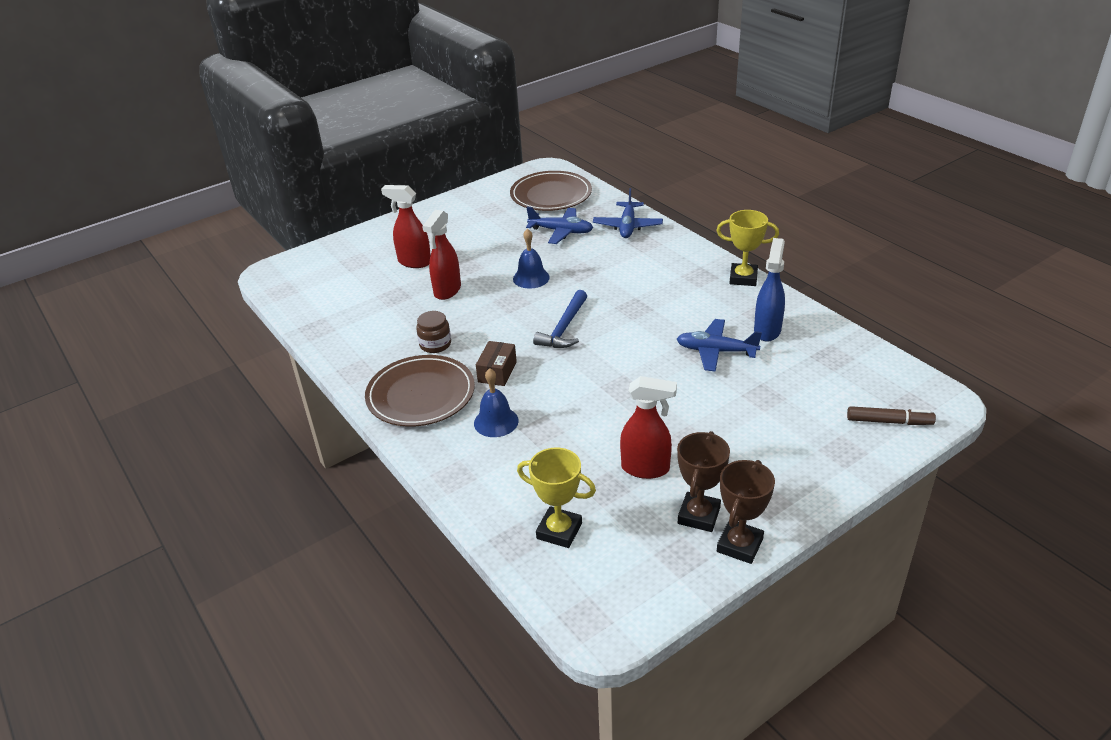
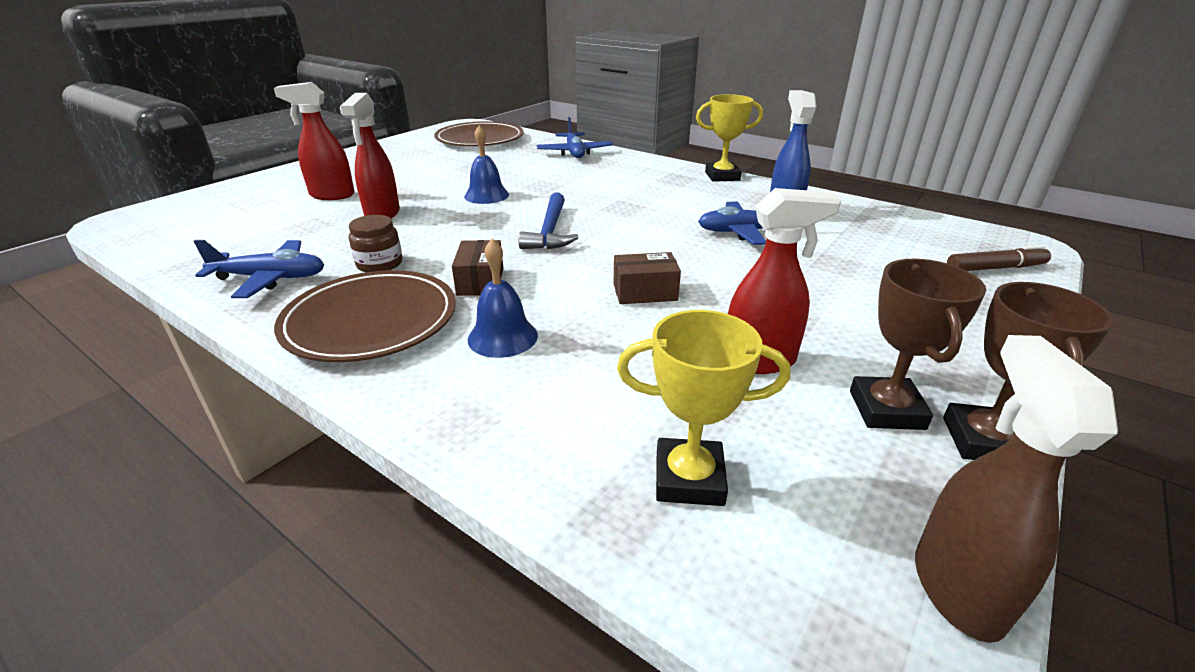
camera: 20 degrees left, 5 degrees down
(561, 231) = (504, 161): blue plane -> blue plane (270, 278)
(604, 400) = (645, 292): none -> brown box
(653, 607) = (956, 588): none -> brown spray bottle

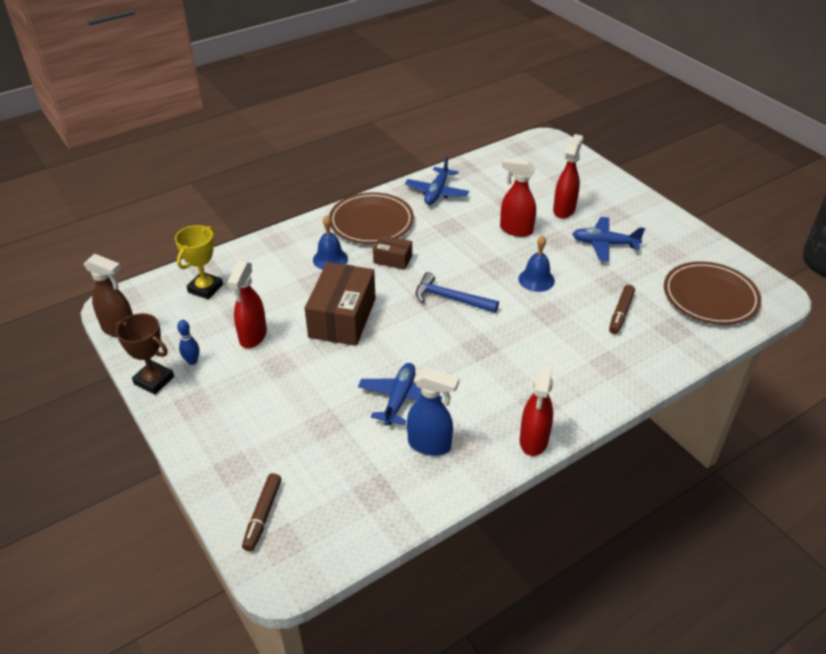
camera: 110 degrees right, 10 degrees up
(379, 264) = (435, 226): brown jar -> none
(523, 162) = (620, 313): none -> brown marker
(574, 153) = (644, 354): blue plane -> blue plane (604, 244)
(645, 292) = (342, 318): brown box -> brown box, size x1.96
(722, 176) = (533, 440): yellow trophy -> red spray bottle
(886, 410) = (192, 361): brown trophy -> blue bowling pin

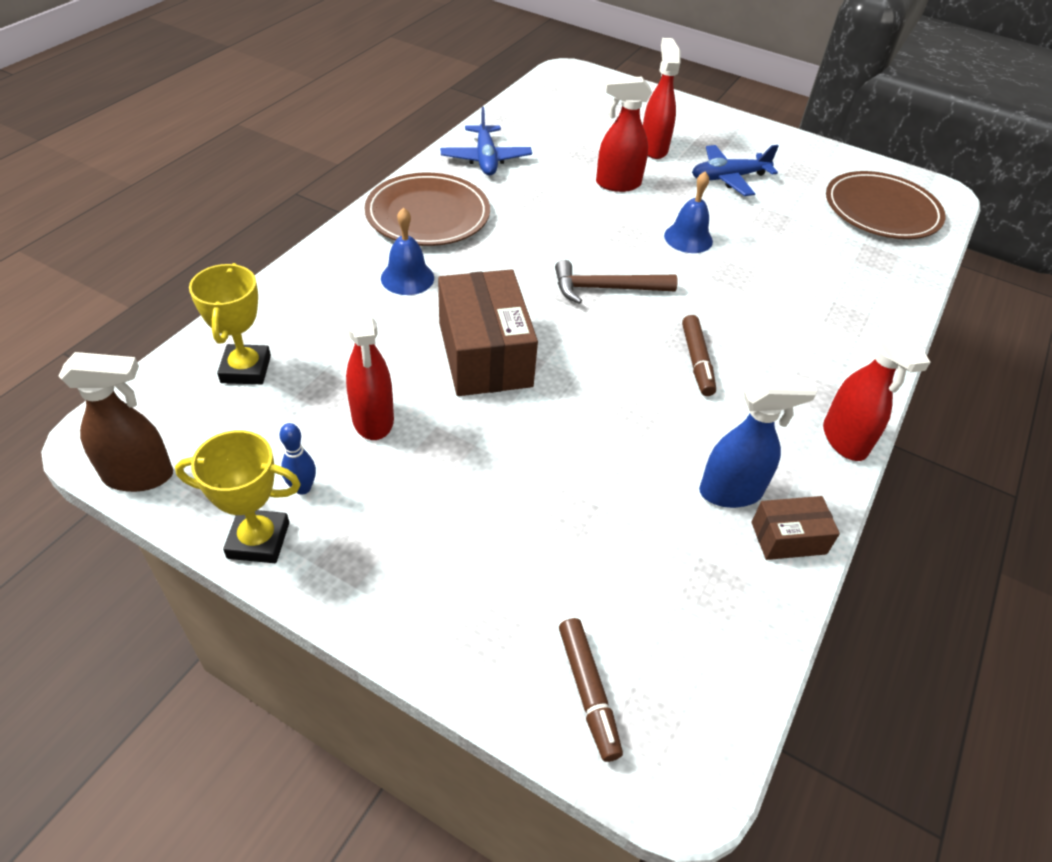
camera: 30 degrees left, 5 degrees up
(154, 380) = (258, 540): brown trophy -> yellow trophy
(392, 259) = (493, 257): brown box -> brown box (788, 538)
(399, 399) = (645, 442): blue plane -> none
(450, 298) = (606, 288): blue hammer -> brown hammer
(620, 313) = (810, 254): brown marker -> brown marker (696, 361)

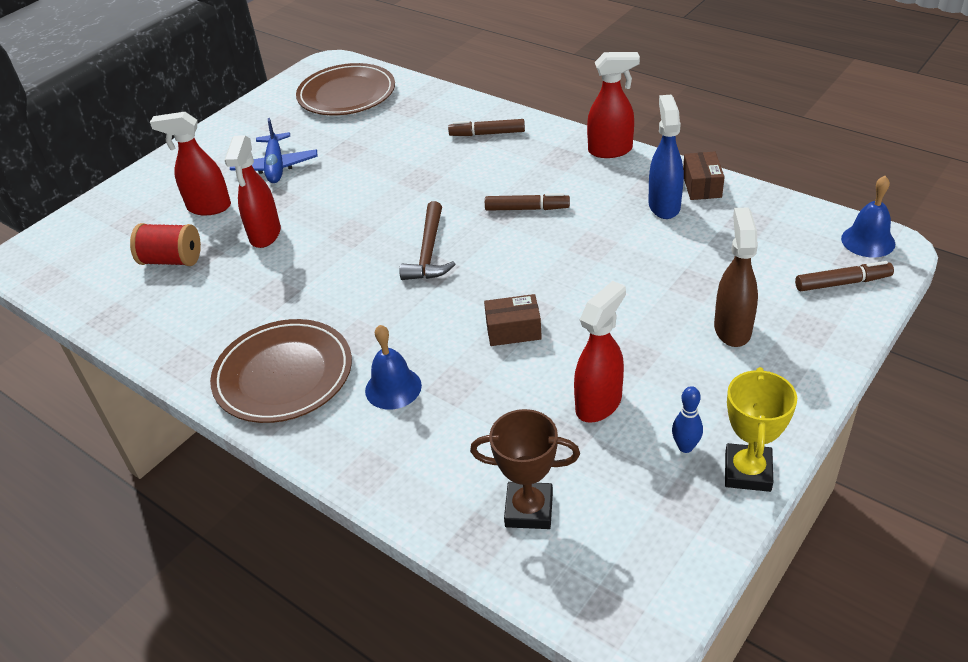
camera: 75 degrees left, 5 degrees down
(139, 476) = (683, 578): brown spray bottle -> brown spray bottle (732, 329)
(246, 369) = (529, 509): yellow trophy -> brown trophy
(373, 419) = (599, 404): red spray bottle -> red spray bottle turned 45 degrees counterclockwise
(485, 354) = (513, 330): brown box -> brown box, size x0.51
(486, 159) = (186, 329): blue plane -> none
(574, 140) = (172, 260): none -> red spool
(688, 238) = (363, 198): blue bell -> blue bell (868, 241)
(842, 323) = (487, 134): none -> brown marker

